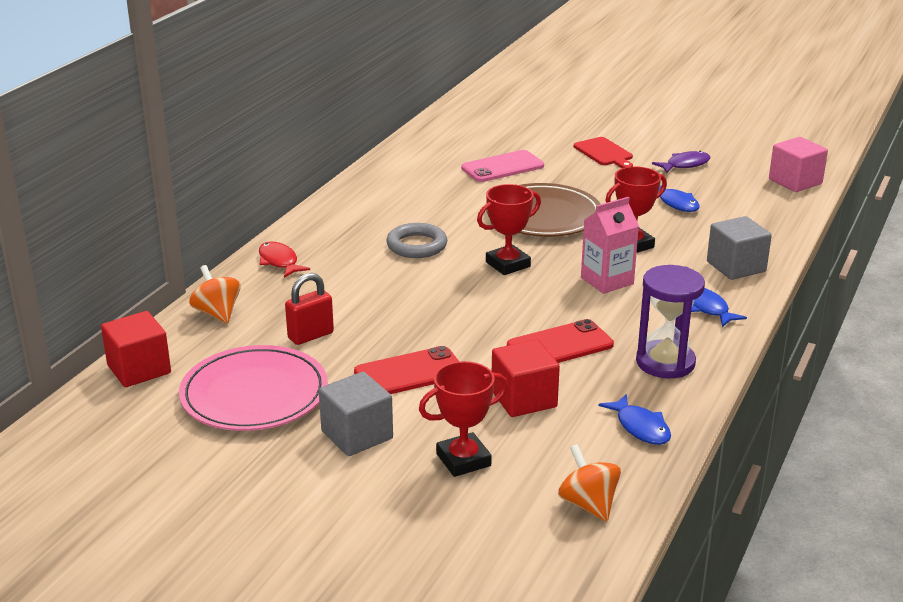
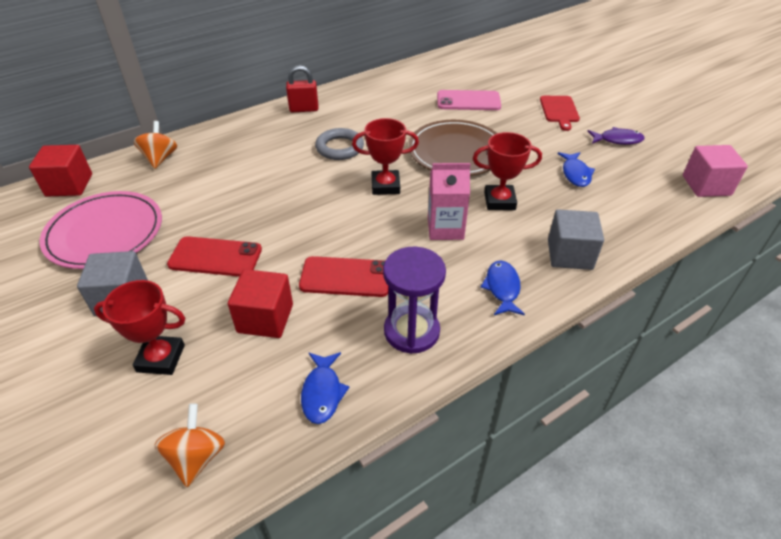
camera: 30 degrees right, 15 degrees up
(279, 261) = (240, 131): red fish -> none
(310, 336) = (191, 198): red padlock -> red padlock (304, 109)

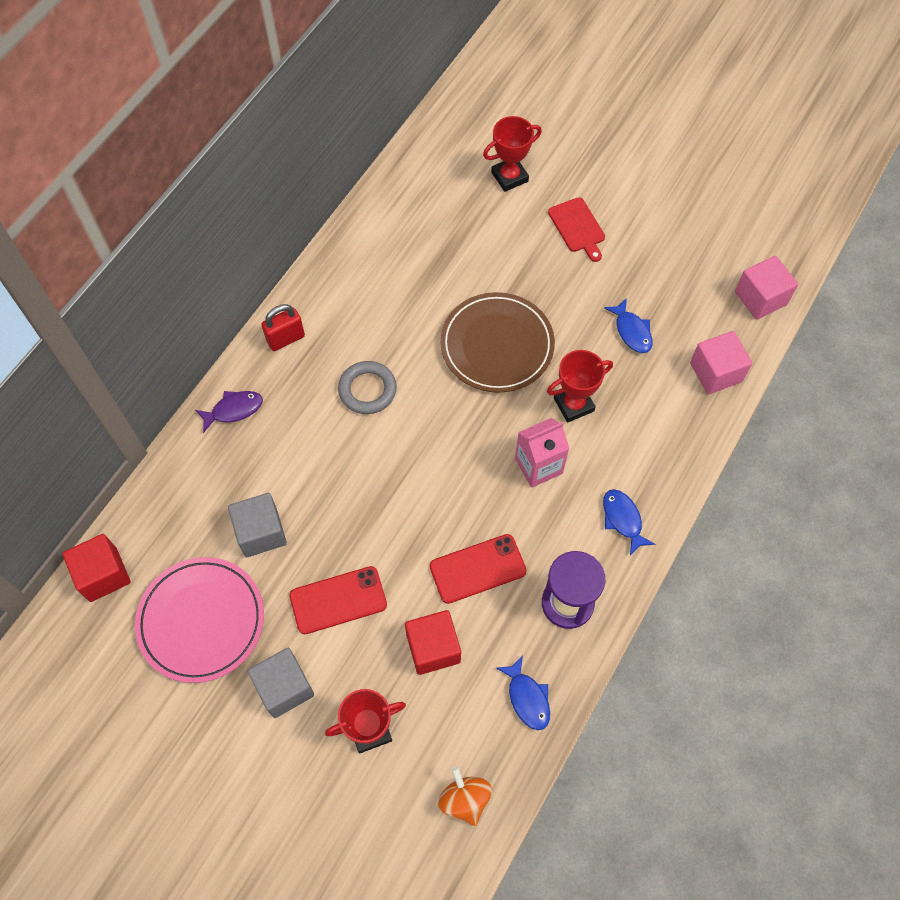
camera: 25 degrees left, 20 degrees up
(160, 158) = (174, 491): orange spinning top -> none
(385, 186) = (449, 430): red trophy -> red trophy (509, 177)
(468, 101) = (469, 248): pink phone -> none
(569, 254) = (665, 451): grey cube -> grey cube (261, 532)
(617, 140) = (655, 257): purple fish -> purple fish (234, 410)
(643, 218) = (716, 372): none -> pink cube

